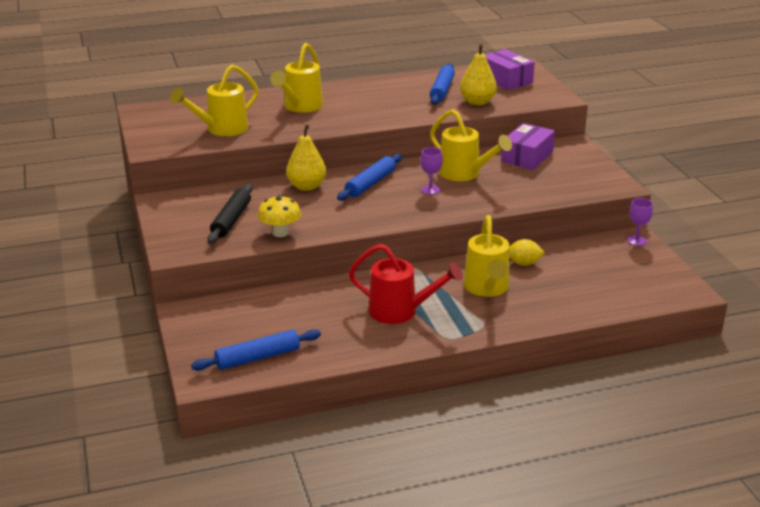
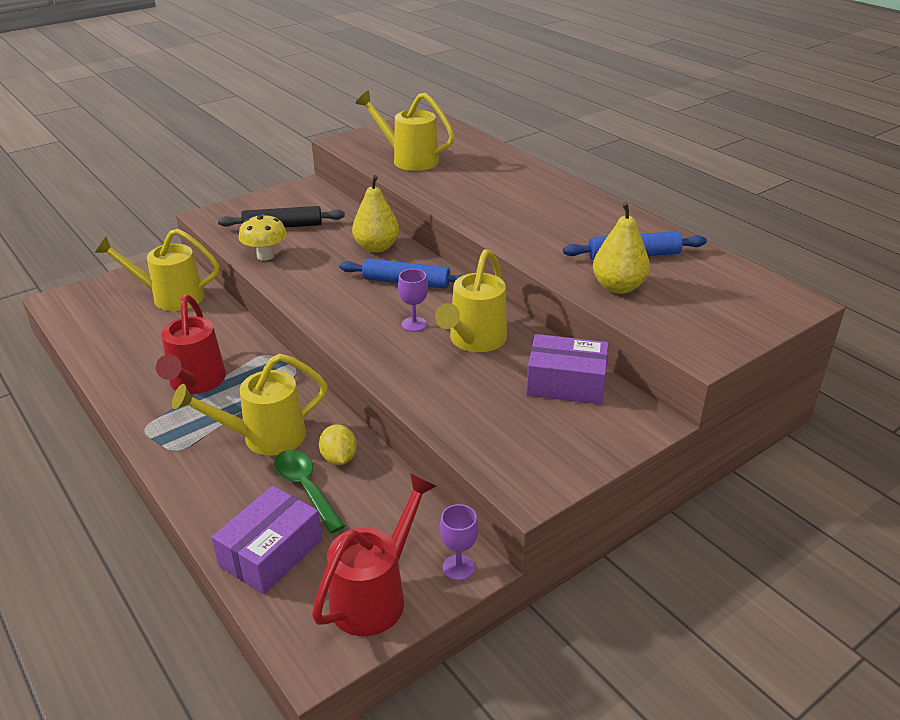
camera: 70 degrees right, 5 degrees up
(258, 357) = (95, 318): blue rolling pin -> none
(300, 107) = (498, 183): yellow watering can -> yellow watering can (170, 297)
(506, 79) = (725, 296): purple box -> purple box (271, 552)
(549, 279) = (305, 488): none -> green spoon
(650, 268) = (375, 595): none -> red watering can

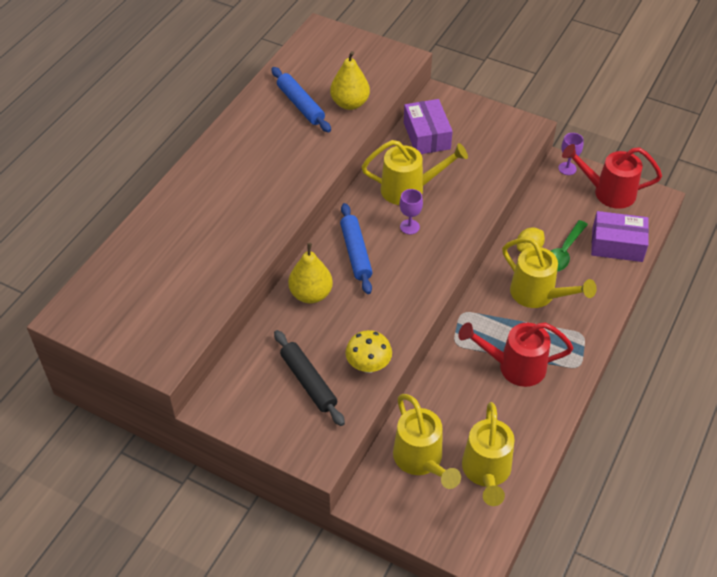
camera: 115 degrees left, 15 degrees up
(195, 383) = (514, 366): red watering can -> red watering can turned 150 degrees counterclockwise
(409, 159) = (187, 288): yellow watering can -> yellow watering can (486, 472)

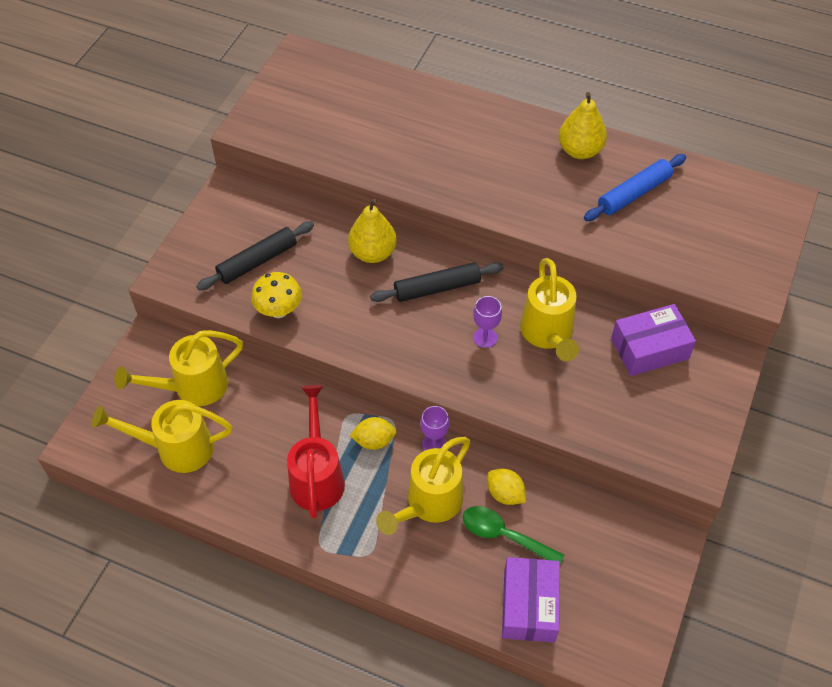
camera: 85 degrees right, 5 degrees up
(350, 103) = (649, 240): yellow pear -> yellow pear (580, 150)
(356, 253) = (437, 288): blue rolling pin -> black rolling pin
(481, 326) = (374, 441): none -> yellow lemon
(567, 168) = (666, 546): purple goblet -> purple goblet (434, 444)
(608, 192) = (629, 599): red watering can -> none

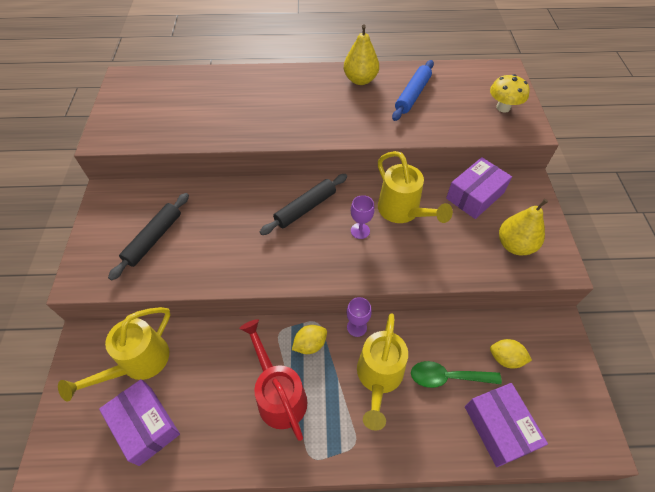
camera: 25 degrees left, 0 degrees up
(176, 448) = (145, 425): yellow watering can -> purple box
(279, 310) = (189, 271): yellow mushroom -> yellow mushroom (503, 108)
(373, 253) = (244, 200): yellow pear -> yellow pear (514, 245)
(505, 494) = (429, 343): yellow lemon -> yellow lemon (505, 358)

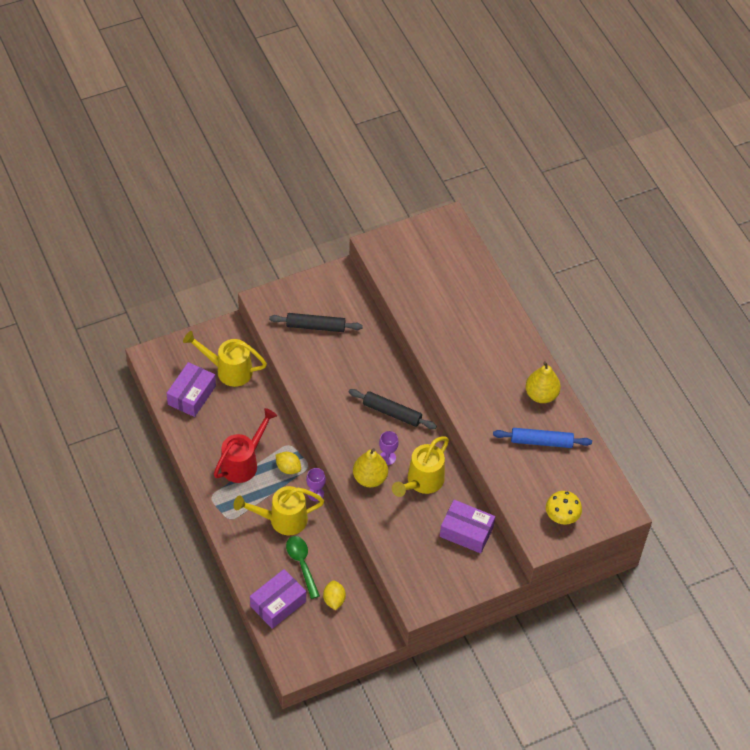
camera: 65 degrees right, 0 degrees up
(514, 245) = (425, 570): yellow pear -> yellow pear (370, 478)

